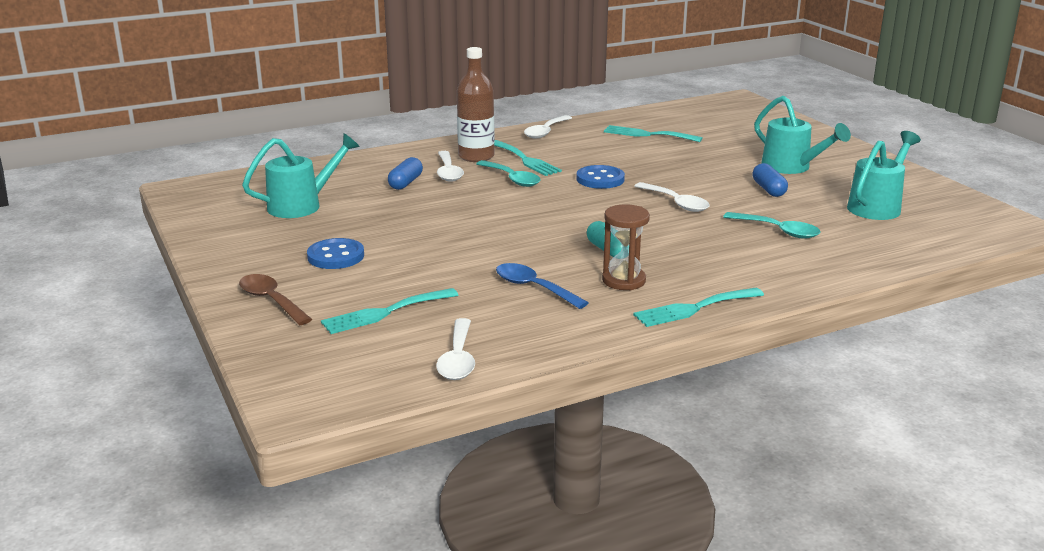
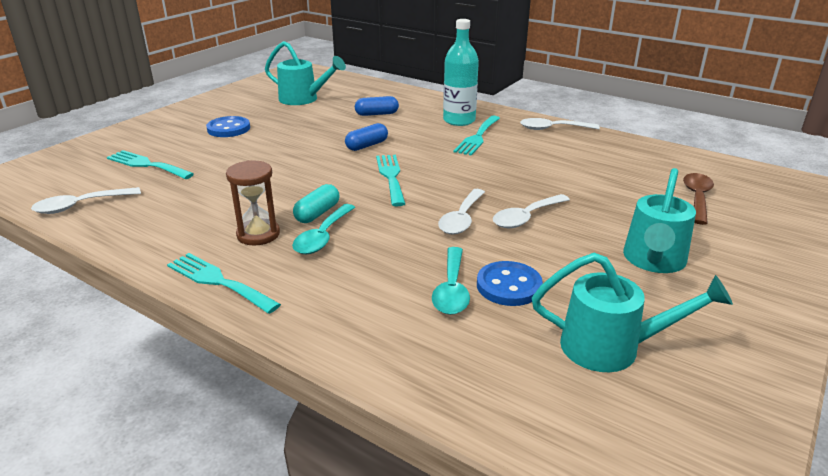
camera: 60 degrees right, 5 degrees up
(271, 300) = (149, 131): brown spoon -> brown spoon (697, 198)
(448, 172) = (414, 120): white spoon -> white spoon (526, 217)
(476, 156) = (459, 120): brown bottle -> turquoise bottle
(512, 179) = (429, 143): turquoise spoon -> turquoise spoon (322, 237)
(533, 288) = (219, 202): blue spoon -> none
(600, 179) = (475, 173): blue button -> blue button (509, 286)
(647, 134) = (619, 167): turquoise fork -> turquoise fork (391, 177)
(768, 189) = (564, 260): blue capsule -> blue capsule (367, 145)

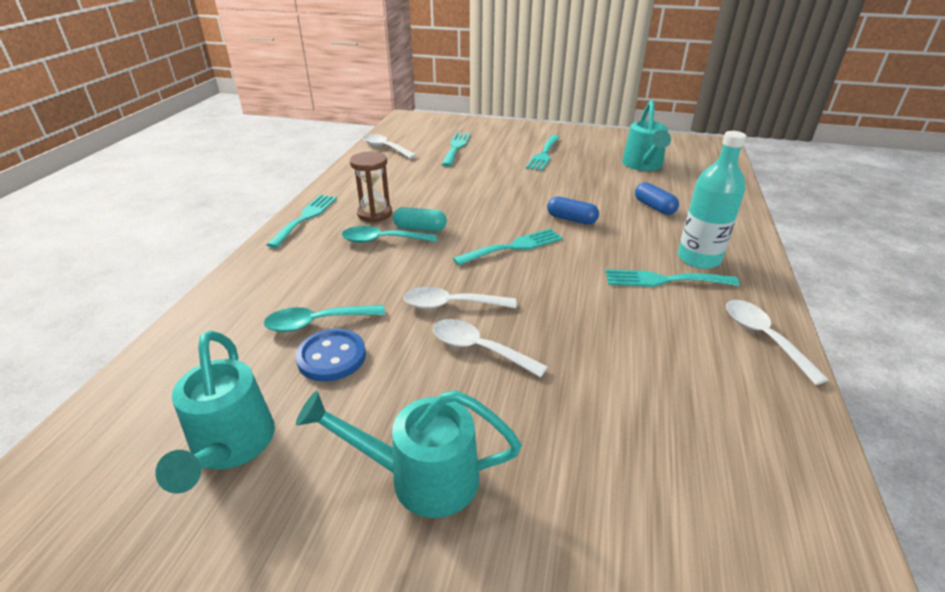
camera: 70 degrees right, 5 degrees up
(228, 129) = (544, 154): blue button -> turquoise fork
(697, 198) = (654, 532): brown spoon -> none

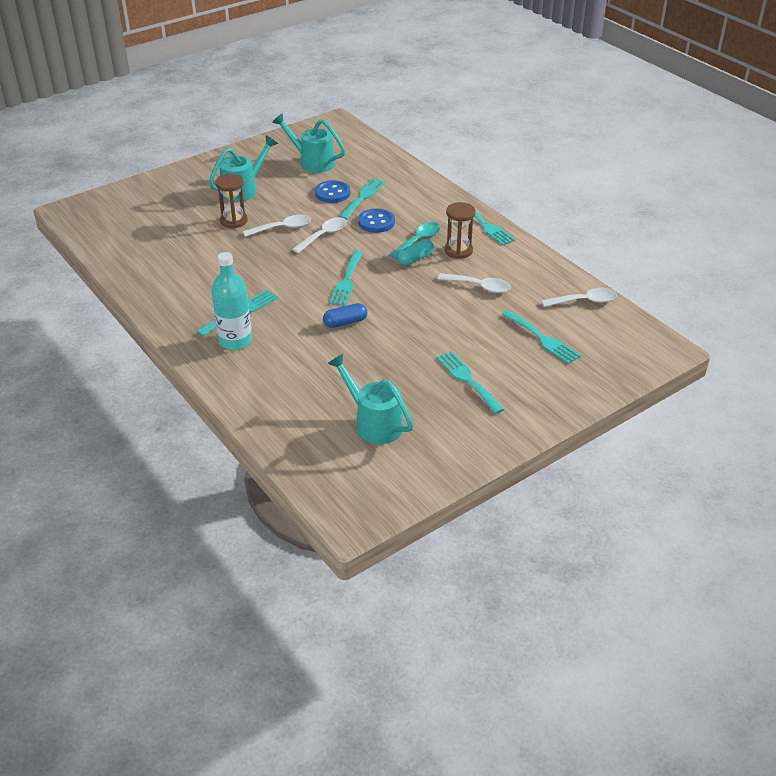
camera: 130 degrees right, 5 degrees up
(317, 323) = (363, 197): turquoise spoon -> turquoise fork
(374, 282) = (376, 222): none -> blue button
(524, 414) = (234, 221): none -> brown hourglass
(654, 207) = (308, 371): blue capsule -> none
(763, 337) = (164, 308): white spoon -> white spoon (479, 286)

